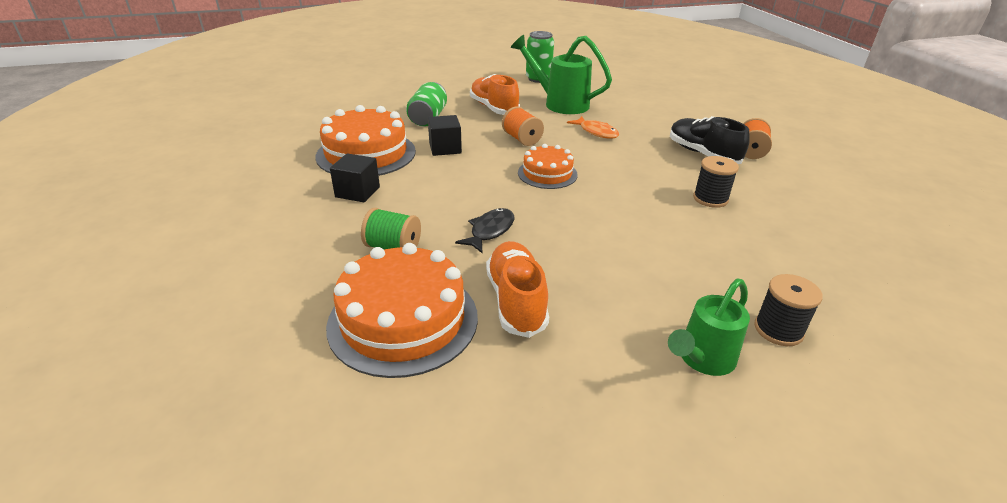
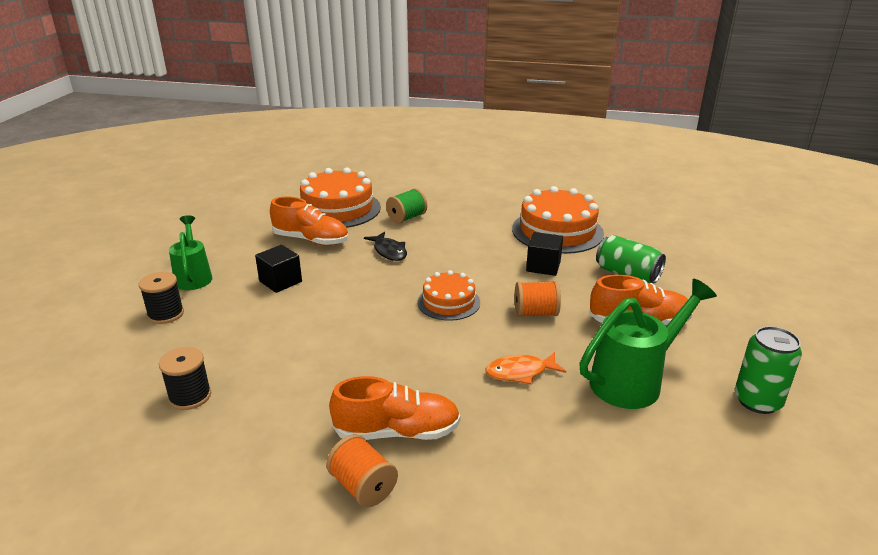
camera: 120 degrees right, 5 degrees down
(357, 192) = (491, 218): black cube -> black cube (280, 281)
(702, 154) = (397, 432): black shoe -> orange shoe
(710, 199) = (312, 377): black spool -> black spool (190, 396)

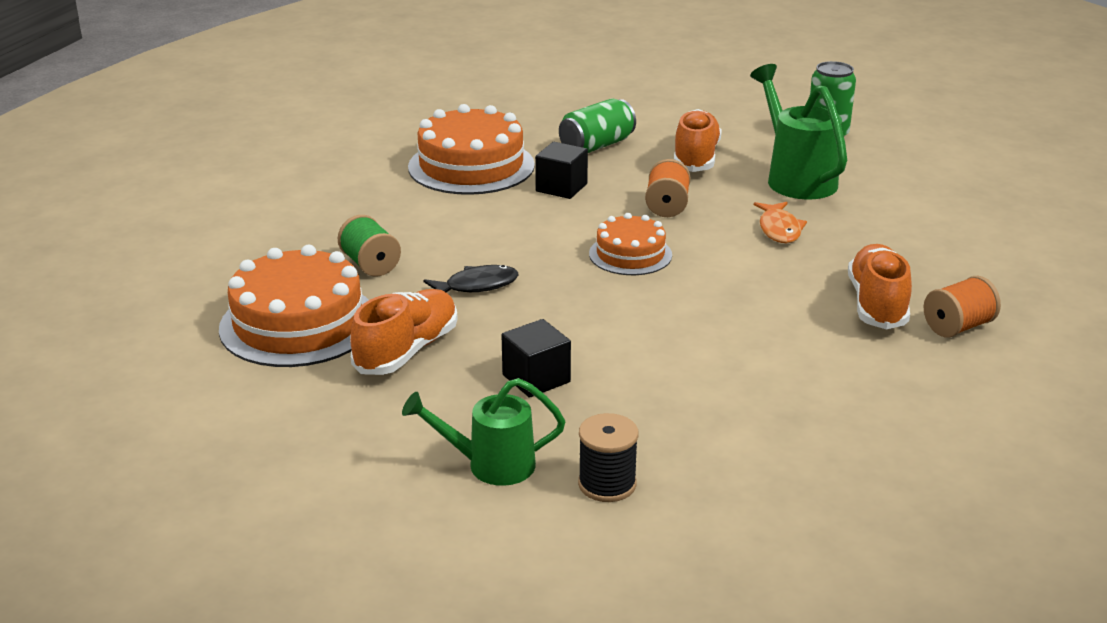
camera: 80 degrees left, 0 degrees up
(190, 396) = (816, 443): black spool -> none

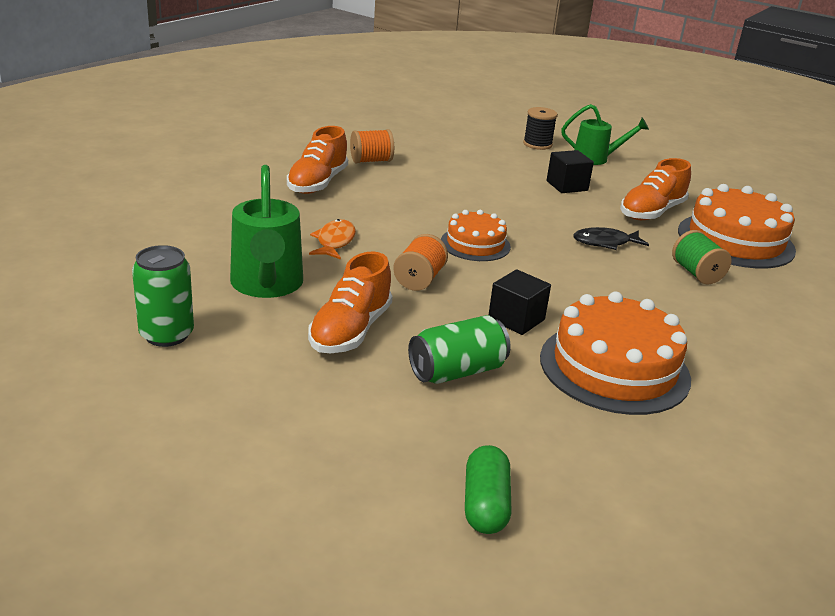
camera: 170 degrees left, 0 degrees up
(552, 92) = (485, 504): none -> green capsule
(957, 327) = (281, 164): orange spool -> orange spool (371, 161)

